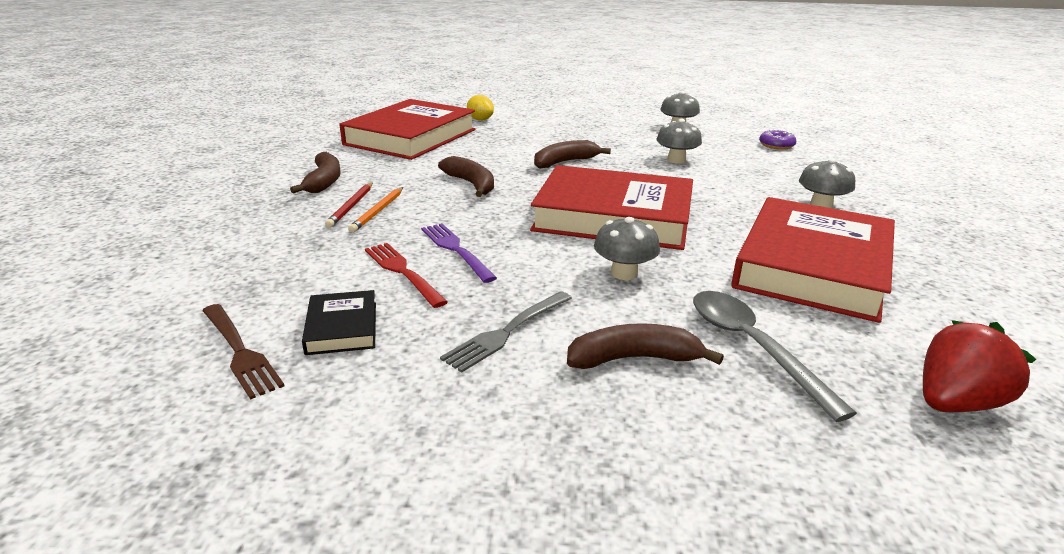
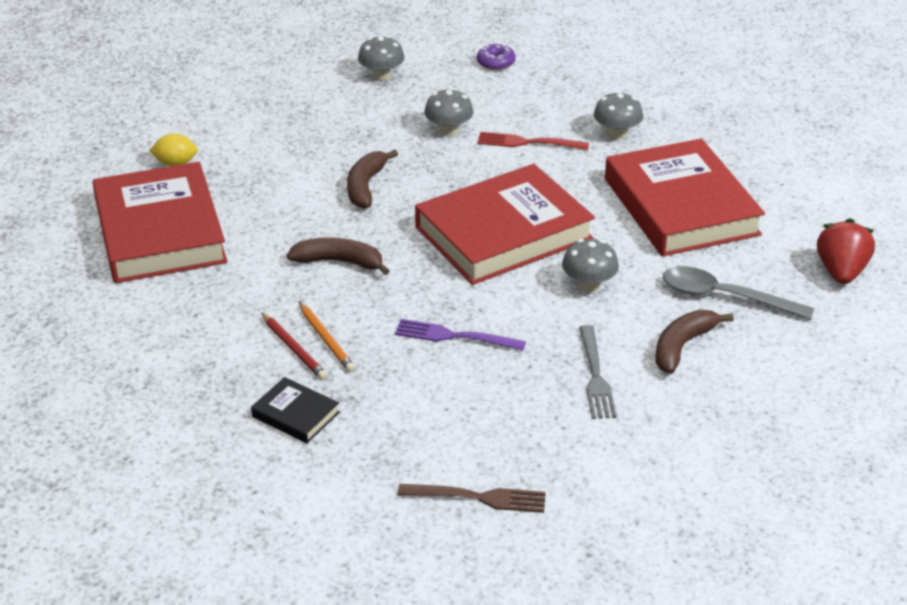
camera: 45 degrees left, 10 degrees up
(324, 181) = (207, 338): brown banana -> none
(342, 327) = (502, 441): black book -> black book (296, 414)
(403, 272) = (456, 378): red fork -> red fork (528, 142)

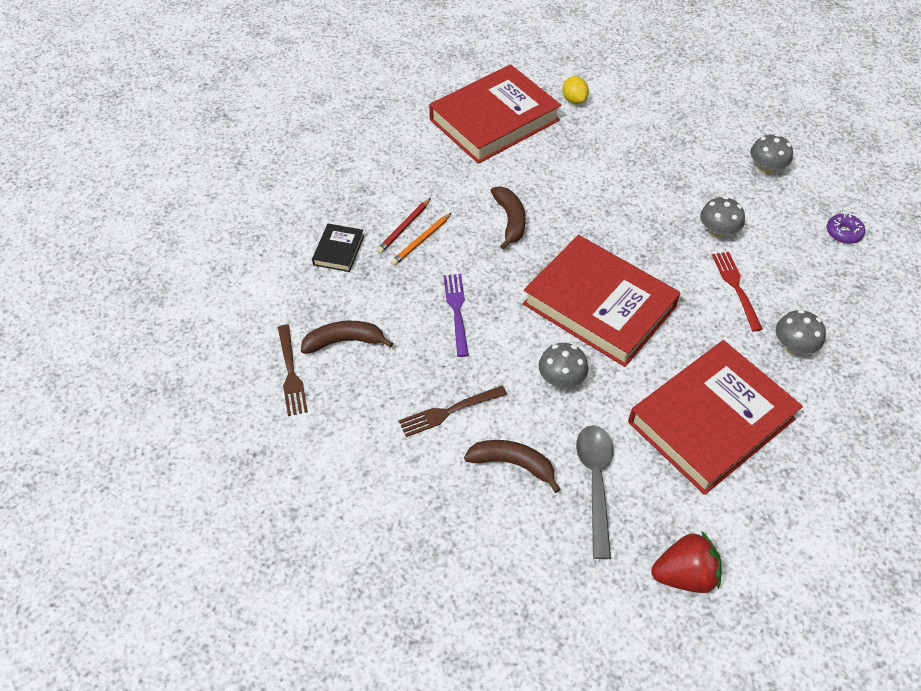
camera: 70 degrees right, 15 degrees up
(366, 186) = (610, 206): brown banana -> brown banana (344, 341)
(595, 376) = (449, 411): grey fork -> brown fork

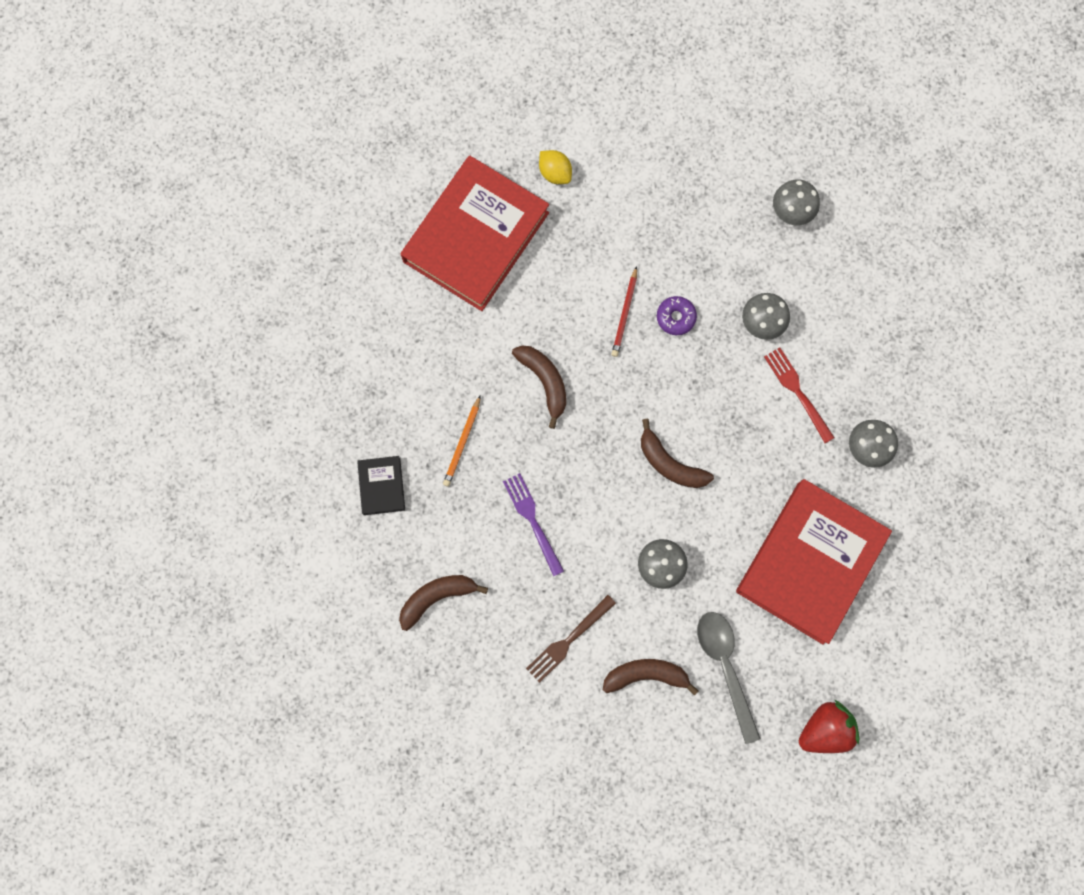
camera: 20 degrees left, 25 degrees up
(291, 373) = (401, 653): brown fork -> none
(404, 227) = (437, 431): red pencil -> red pencil (624, 313)
(599, 305) = (670, 463): red book -> brown banana
(843, 233) = (888, 279): purple donut -> purple donut (675, 317)

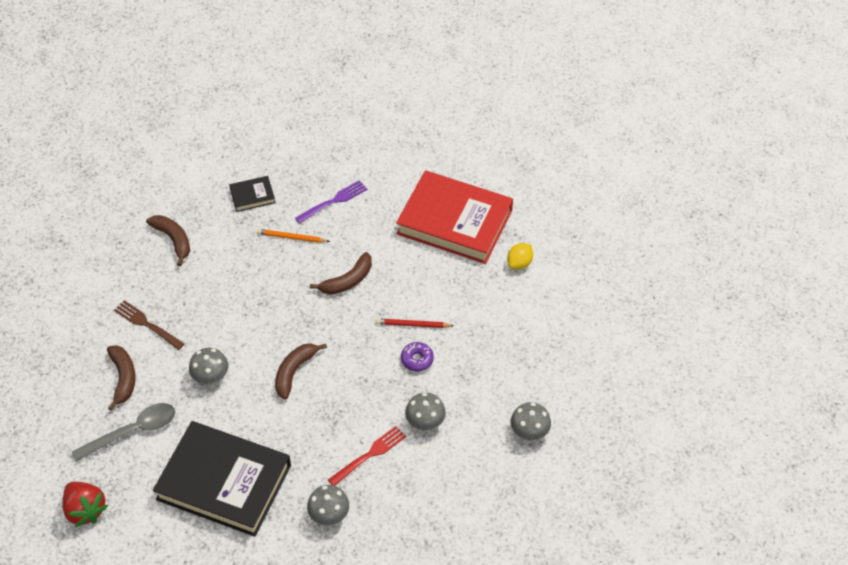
camera: 80 degrees right, 25 degrees down
(532, 520) = (237, 289): purple fork -> purple fork (333, 201)
(810, 562) = (224, 482): red book -> black book

